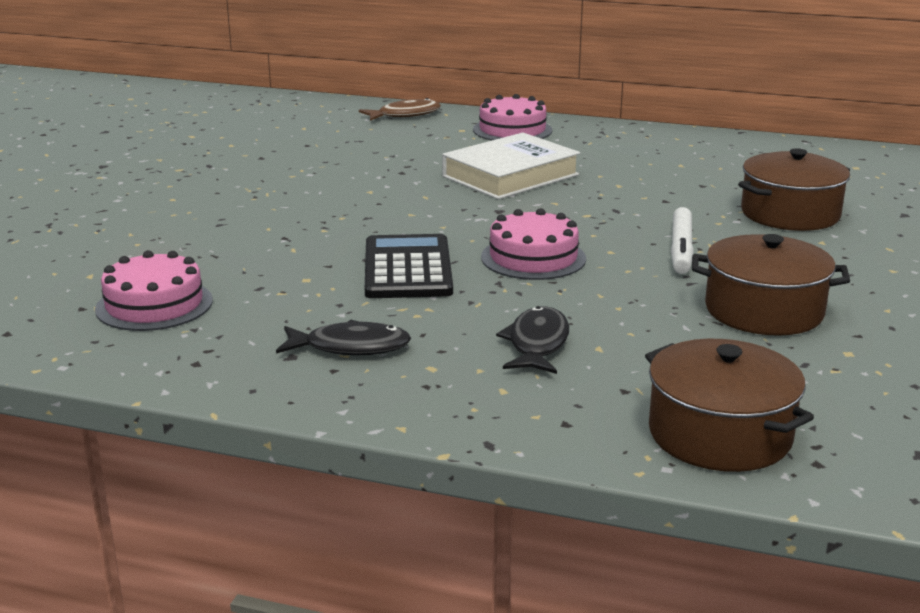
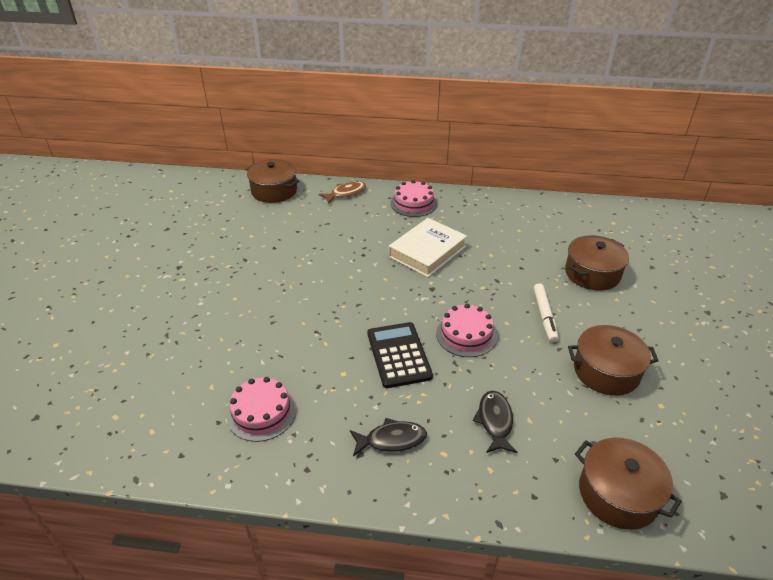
camera: 10 degrees left, 15 degrees up
(291, 107) = (274, 191): none -> brown pot

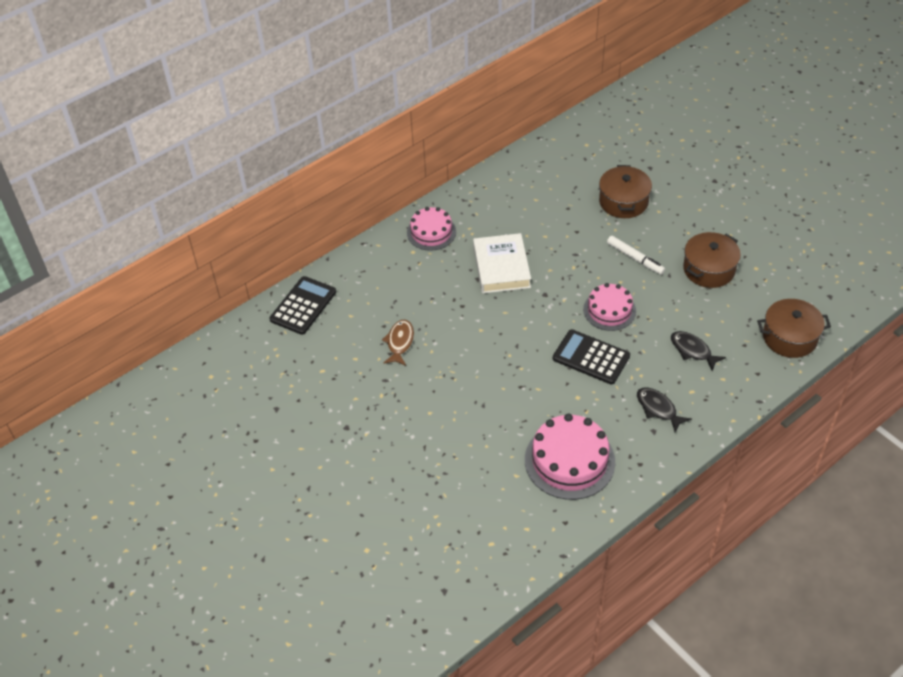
camera: 45 degrees left, 10 degrees up
(261, 412) = (569, 460): pink cake -> pink cake, size x1.56
(274, 191) = (303, 306): brown pot -> black calculator
(346, 193) = (365, 263): brown fish -> brown fish (399, 342)
(392, 440) = (658, 409): black fish -> black fish turned 75 degrees counterclockwise

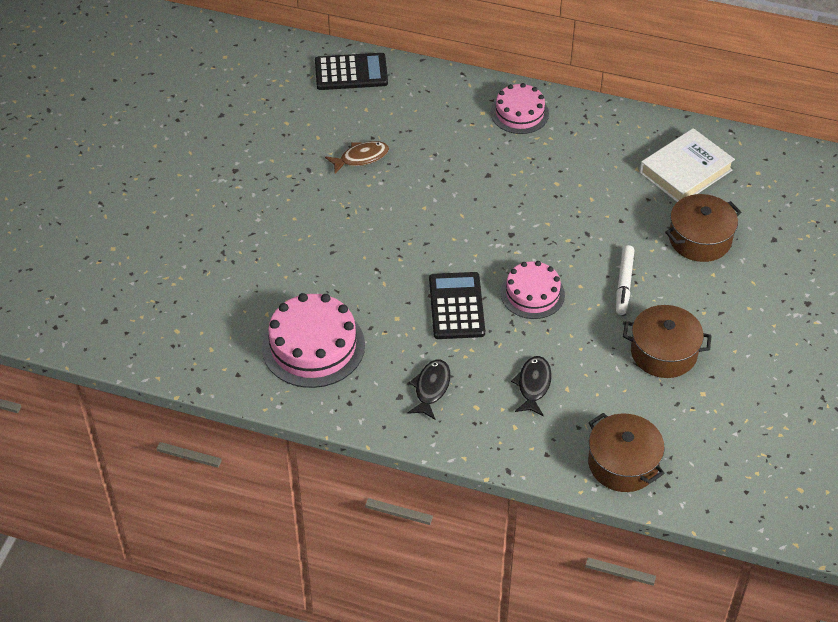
camera: 55 degrees right, 0 degrees up
(501, 267) = (518, 185): white book -> white book (685, 171)

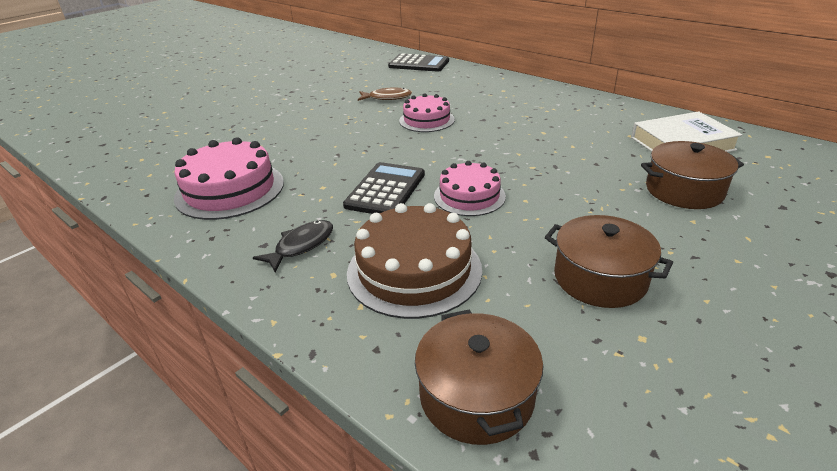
camera: 25 degrees right, 15 degrees down
(519, 113) = (534, 94): pink cake -> pink cake (426, 120)
(533, 385) = (414, 270): black fish -> brown cake
(624, 283) = (577, 207): white marker -> none

